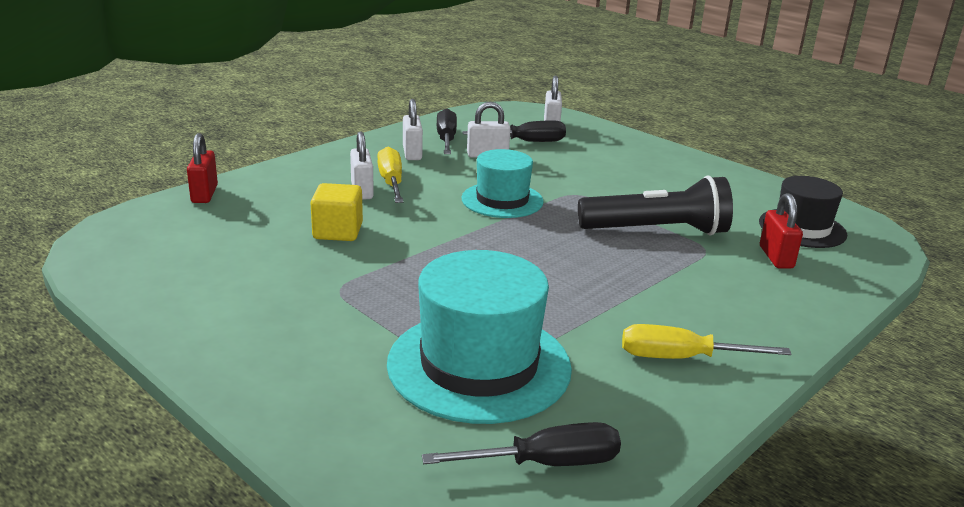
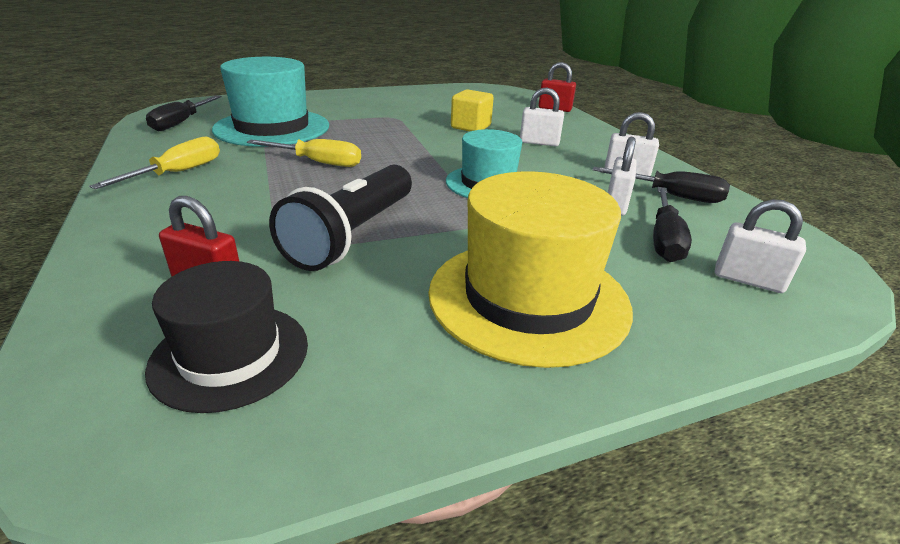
camera: 115 degrees right, 5 degrees up
(391, 182) = (553, 154): yellow screwdriver -> yellow screwdriver (318, 162)
(647, 171) = (528, 298): none -> yellow hat

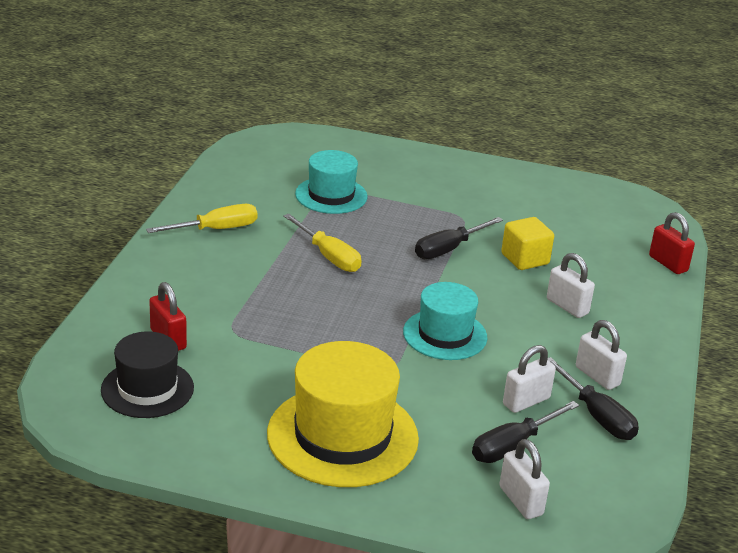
camera: 35 degrees right, 0 degrees up
(181, 123) = (261, 162): black screwdriver -> black screwdriver (448, 249)
(272, 128) = (331, 195): turquoise hat -> turquoise hat, size x0.62
(353, 234) = (284, 339): black flashlight -> none

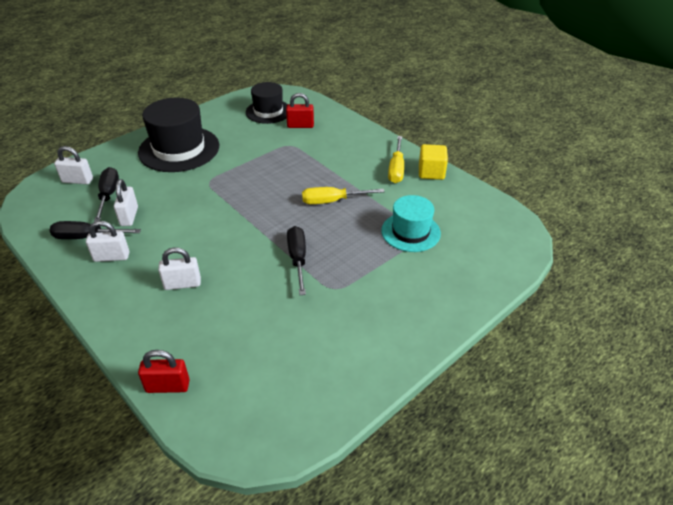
camera: 125 degrees right, 10 degrees up
(342, 436) = (179, 149): yellow hat -> black hat
(445, 335) = (213, 213): turquoise hat -> none
(525, 259) = (253, 294): yellow cube -> yellow cube (431, 172)

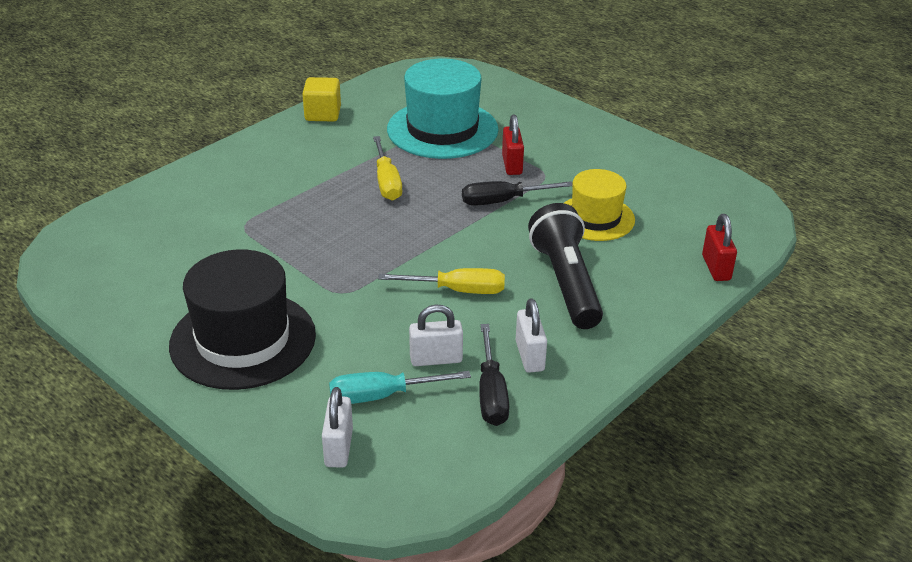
camera: 95 degrees left, 5 degrees down
(108, 195) = (382, 396): black screwdriver -> turquoise screwdriver
(182, 284) = (566, 282): white padlock -> black flashlight
(263, 313) = (595, 218): none -> yellow hat
(268, 111) = (130, 255): black hat -> none
(300, 126) = (186, 219): red padlock -> red padlock (512, 165)
(396, 169) = (314, 137): yellow screwdriver -> yellow screwdriver (458, 290)
(410, 232) = (442, 129): turquoise hat -> turquoise hat, size x1.60

